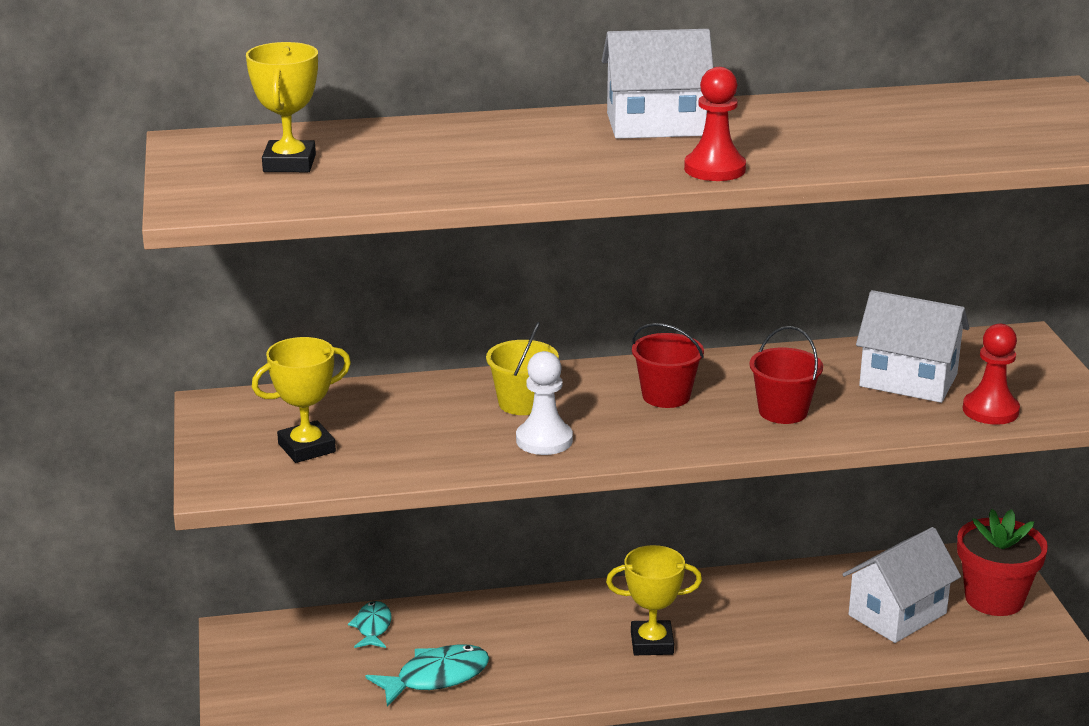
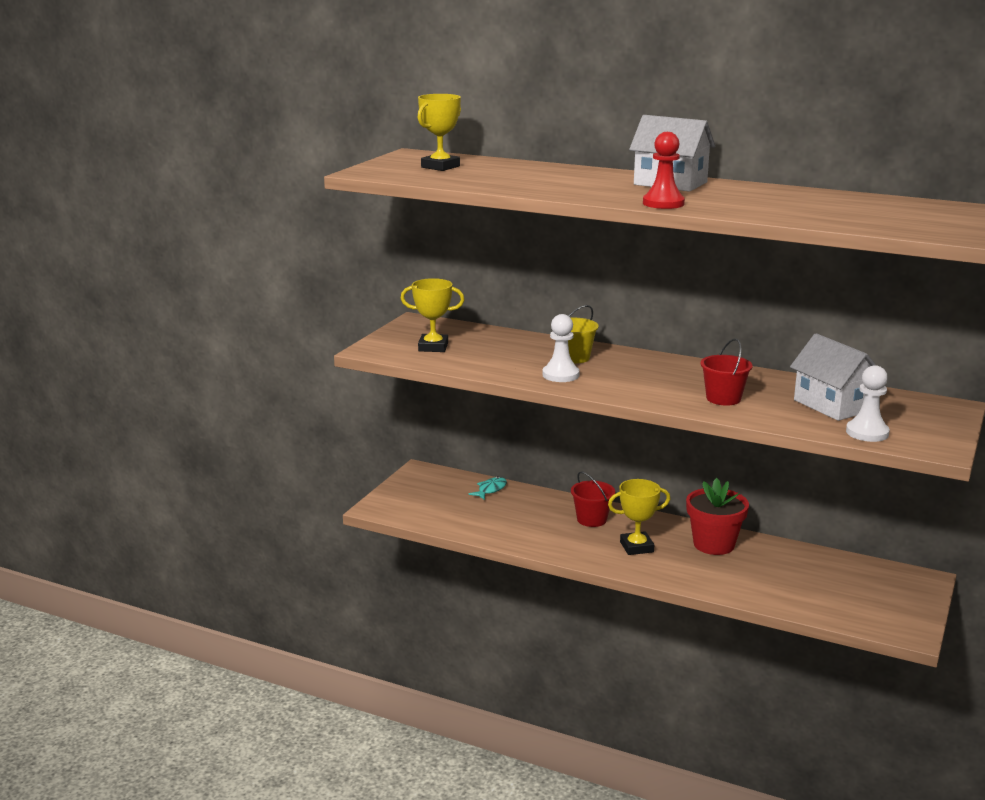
camera: 35 degrees right, 5 degrees down
(436, 677) = (496, 522): turquoise fish -> none
(652, 643) = (636, 547): yellow trophy -> yellow trophy turned 45 degrees counterclockwise
(666, 396) = (662, 374): red bucket -> red bucket (592, 519)
(897, 614) = (815, 585): white house -> none
(990, 410) = (867, 433): red pawn -> white pawn
(994, 599) = (896, 600): red flower pot -> red flower pot (714, 544)

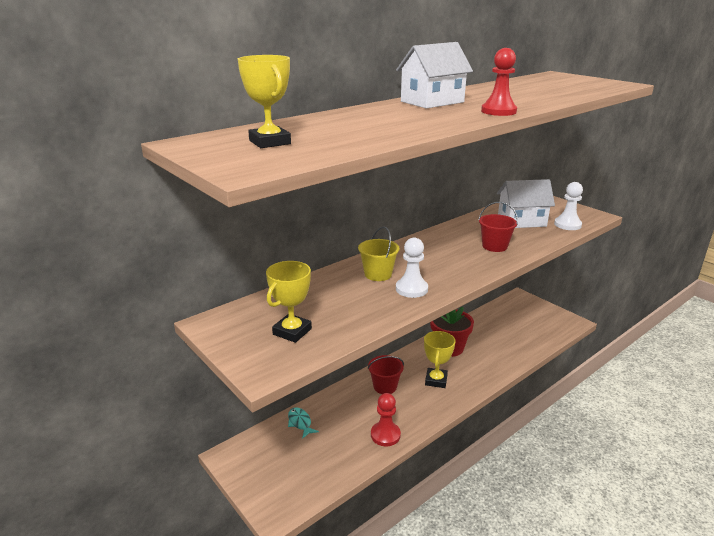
camera: 65 degrees left, 5 degrees up
(515, 535) = (385, 435): none -> red pawn

